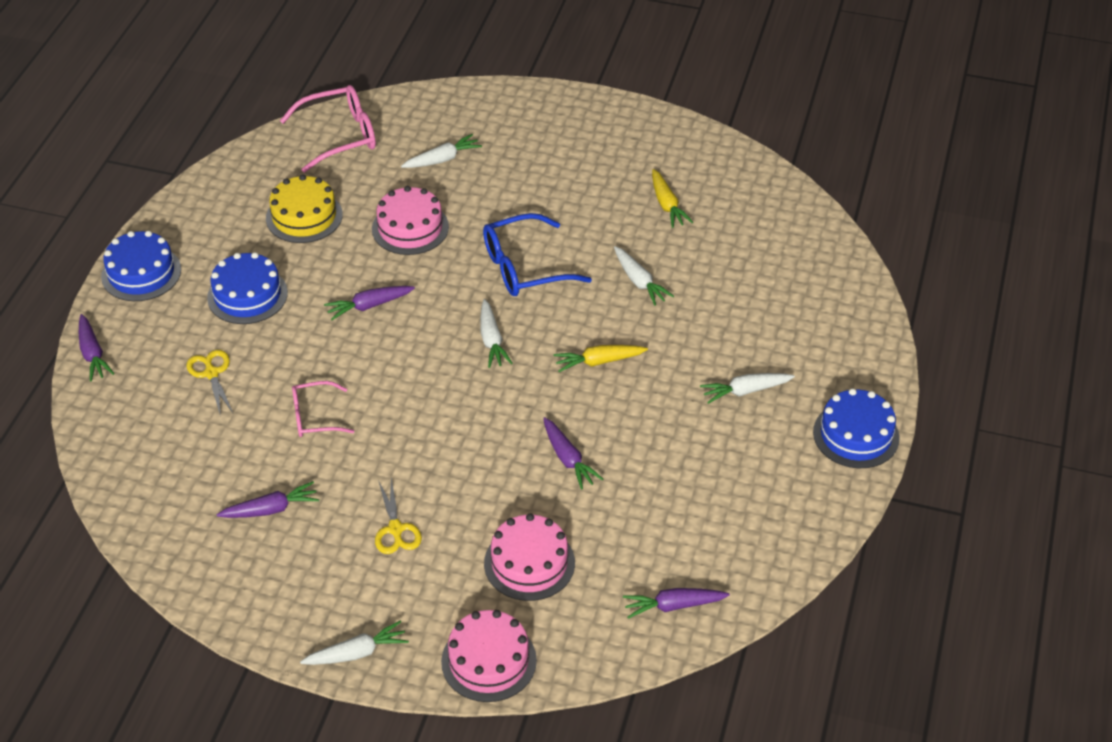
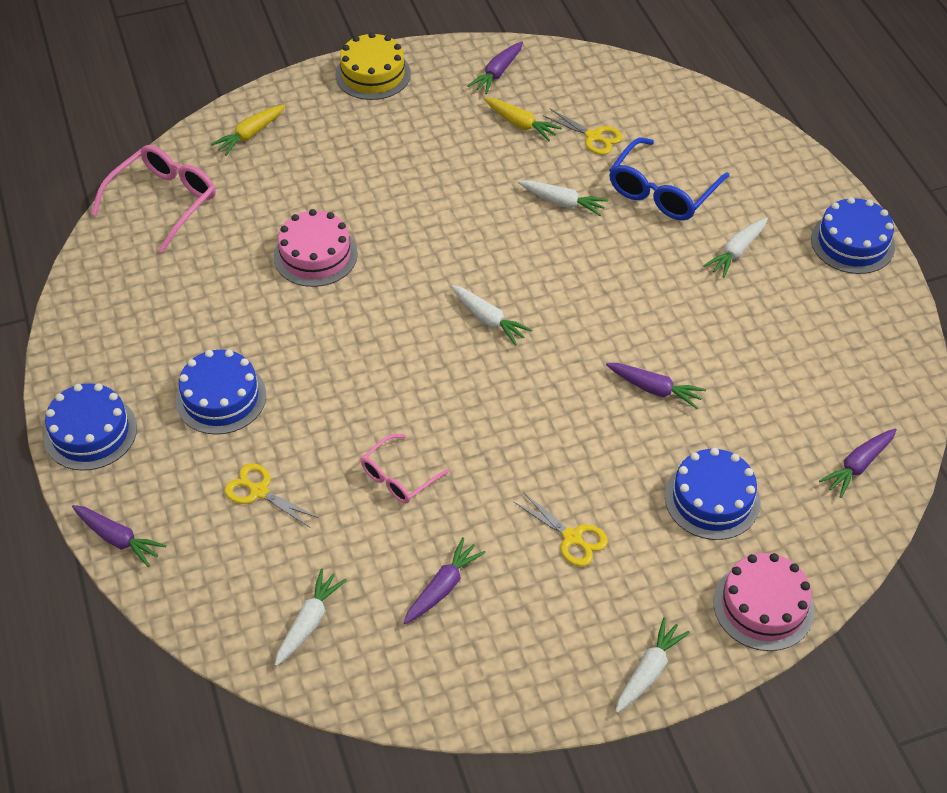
camera: 35 degrees left, 5 degrees up
(304, 216) = (203, 294): yellow cake -> yellow cake (373, 74)
(369, 306) = (348, 347): purple carrot -> purple carrot (497, 73)
(442, 159) = (284, 177): white carrot -> white carrot (309, 622)
(524, 267) = (453, 239): blue glasses -> blue glasses (662, 191)
(529, 563) = (712, 499): pink cake -> blue cake
(598, 362) = (597, 290): yellow carrot -> yellow carrot (250, 135)
(718, 243) = (593, 137): none -> yellow scissors

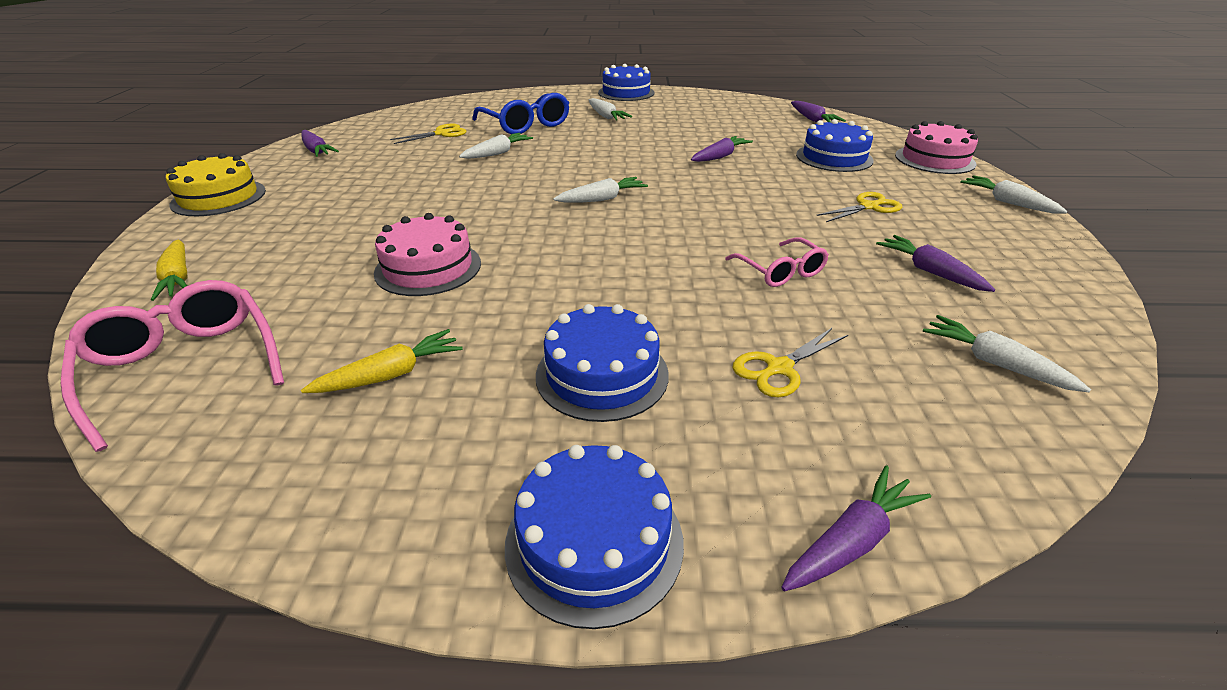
camera: 70 degrees left, 15 degrees down
(520, 124) = (389, 152): yellow carrot -> yellow carrot (391, 375)

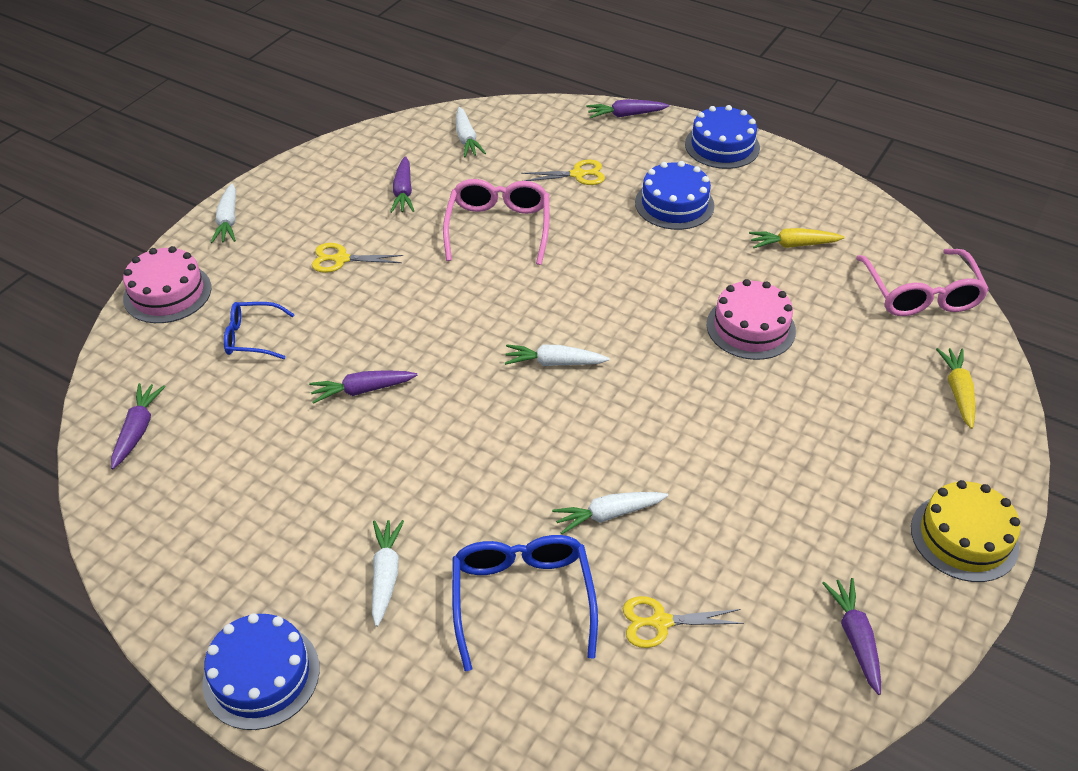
camera: 150 degrees left, 10 degrees up
(780, 271) = (498, 228): pink glasses -> pink glasses, size x1.63
(834, 157) = (252, 337): blue cake -> blue glasses

